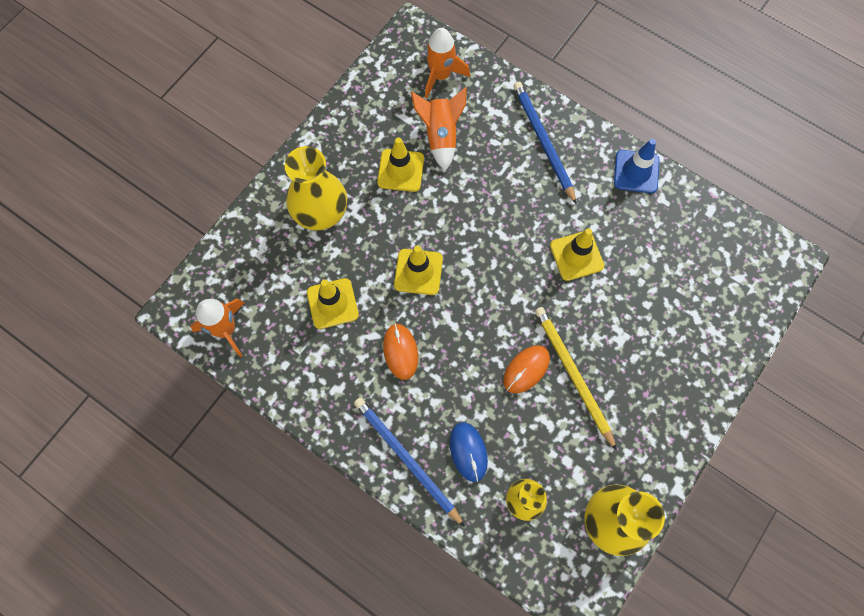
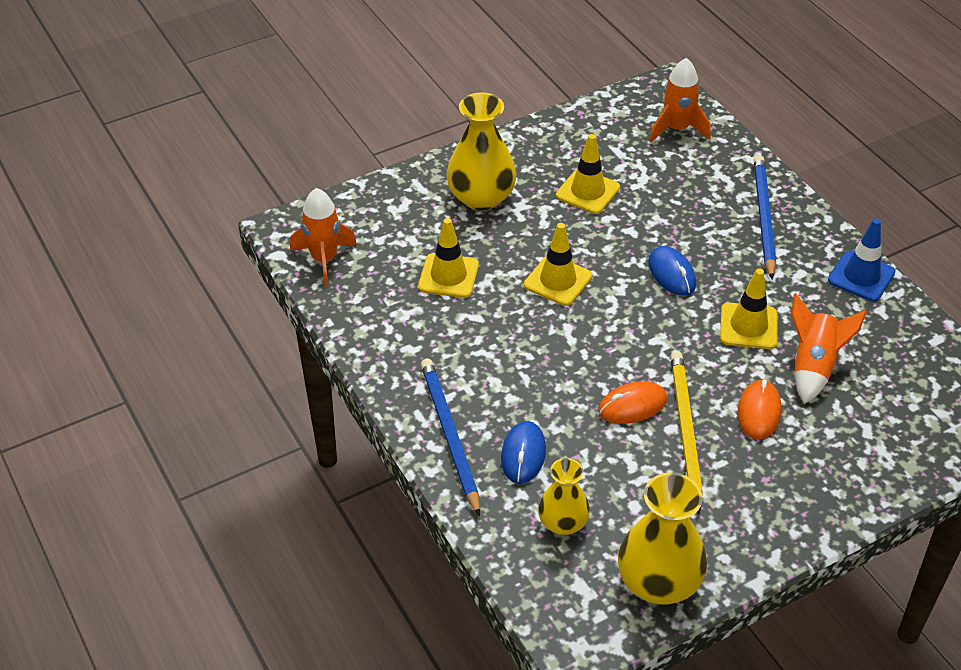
camera: 25 degrees right, 25 degrees down
(400, 352) = (498, 341): orange mouse -> orange mouse (759, 412)
(440, 136) = (648, 177): orange rocket -> orange rocket (813, 366)
(500, 228) = (671, 274): none -> blue mouse

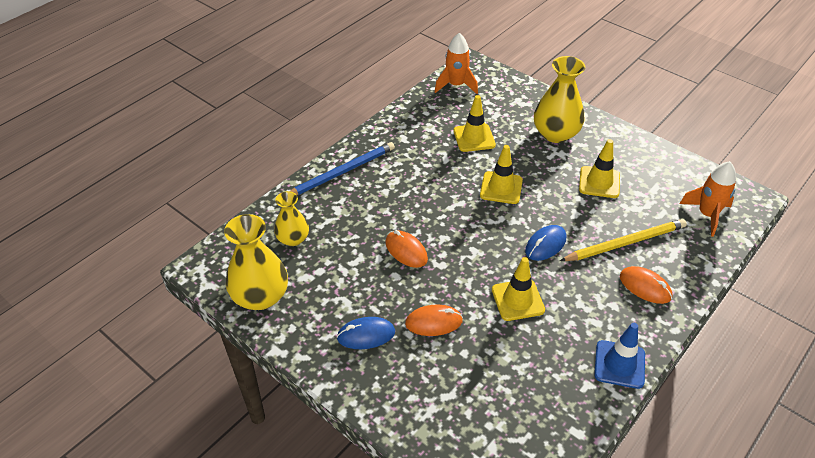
camera: 70 degrees right, 0 degrees up
(523, 454) = (340, 208): blue mouse -> blue mouse (366, 335)
(685, 430) = (397, 283): yellow pencil -> yellow pencil (625, 243)
(763, 217) = (645, 287): blue pencil -> orange mouse
(813, 366) = (498, 348): orange rocket -> none

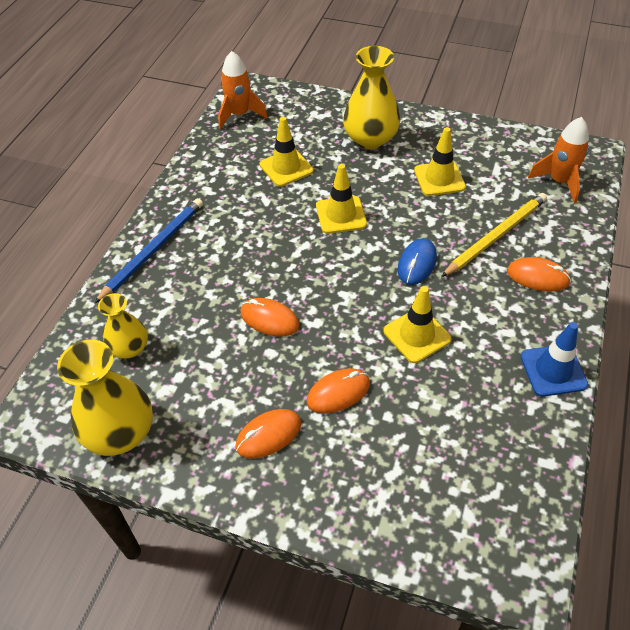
camera: 20 degrees left, 5 degrees up
(366, 335) = (268, 435): blue mouse -> orange mouse

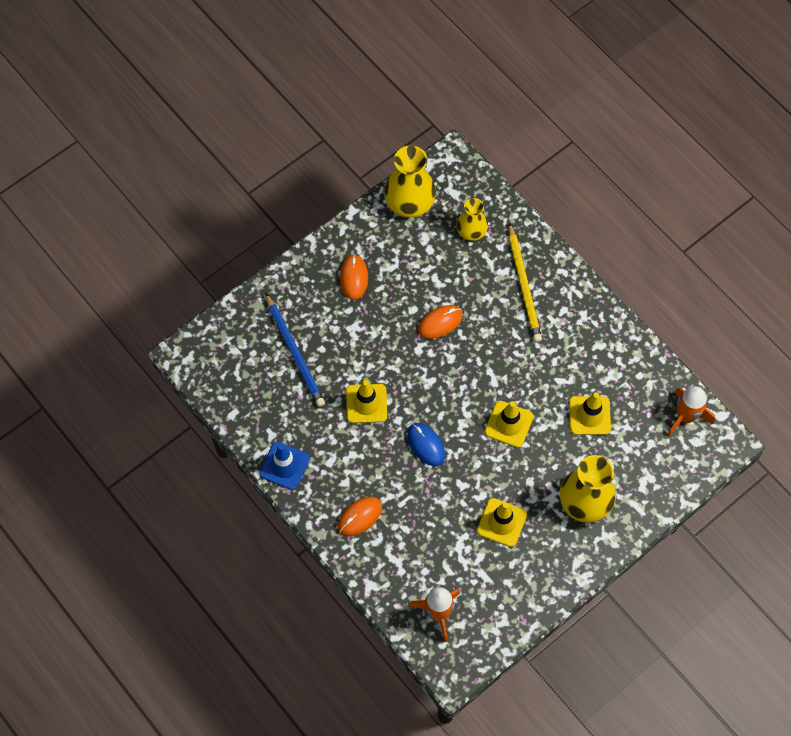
camera: 120 degrees right, 15 degrees up
(153, 250) = (554, 281): blue pencil -> blue pencil (295, 352)
(338, 392) = (356, 331): orange mouse -> none
(496, 236) = (415, 519): yellow pencil -> yellow pencil (524, 285)

